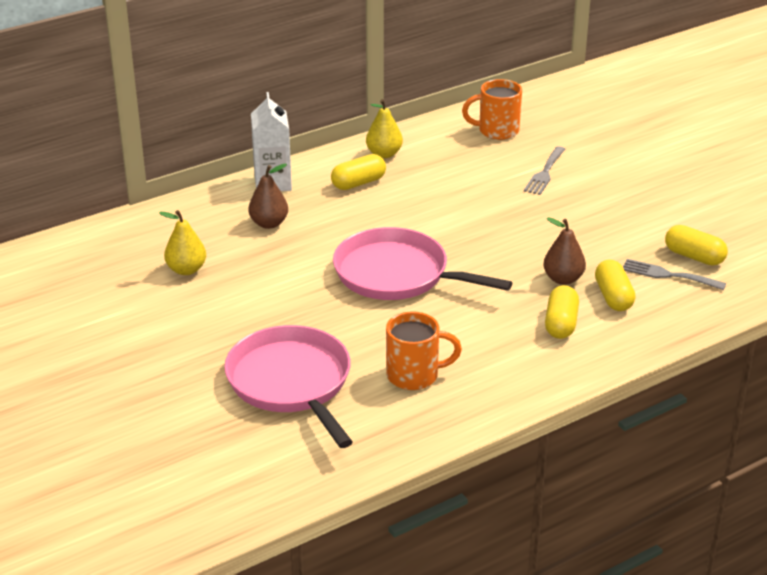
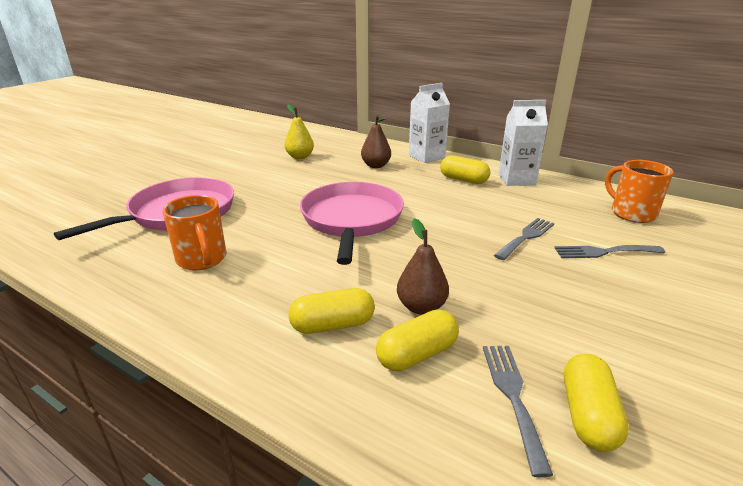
camera: 65 degrees right, 5 degrees down
(384, 154) = (516, 179): yellow pear -> white carton
(498, 196) = (526, 237): none -> grey fork

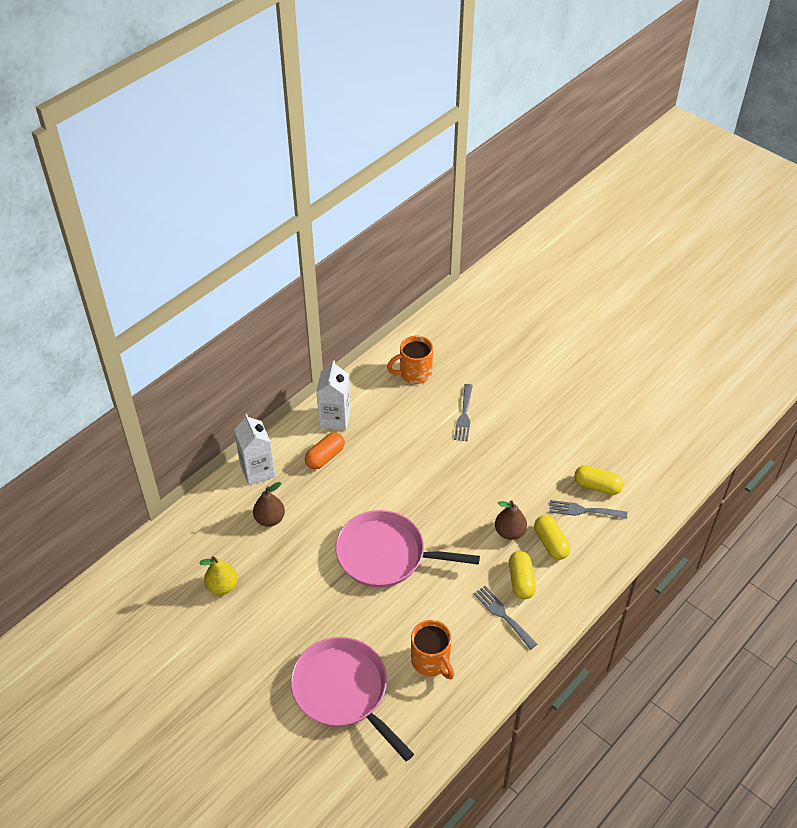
camera: 80 degrees left, 20 degrees up
(202, 259) = (431, 661): orange mug -> orange mug turned 75 degrees clockwise
(463, 180) = (325, 457): yellow capsule -> orange capsule
(526, 237) = (436, 449): grey fork -> grey fork (502, 615)

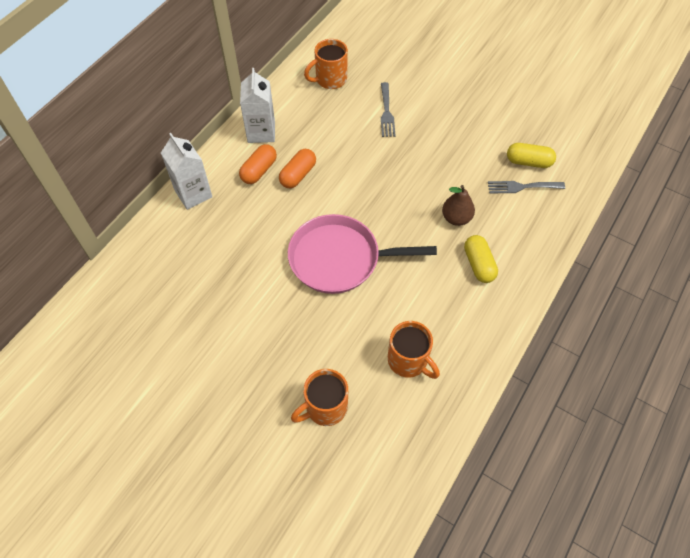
camera: 10 degrees left, 10 degrees up
(222, 586) = (178, 317): yellow pear -> none
(270, 519) = (214, 240): brown pear -> none
(343, 691) = (325, 407): pink pan -> orange mug
(362, 466) = (298, 175): none -> orange capsule
(502, 615) = (469, 301): grey fork -> none
(550, 543) = (498, 223): yellow capsule -> none

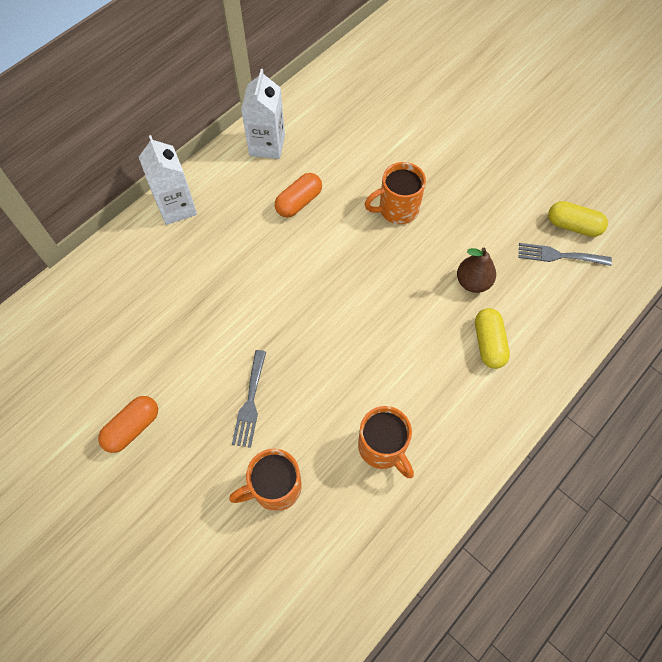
camera: 10 degrees right, 5 degrees up
(259, 170) = (255, 191): orange capsule -> orange capsule (132, 428)
(330, 79) = (358, 93): orange mug -> orange mug (397, 209)
(339, 259) = (326, 310): pink pan -> none
(386, 112) = (415, 142): grey fork -> grey fork (250, 402)

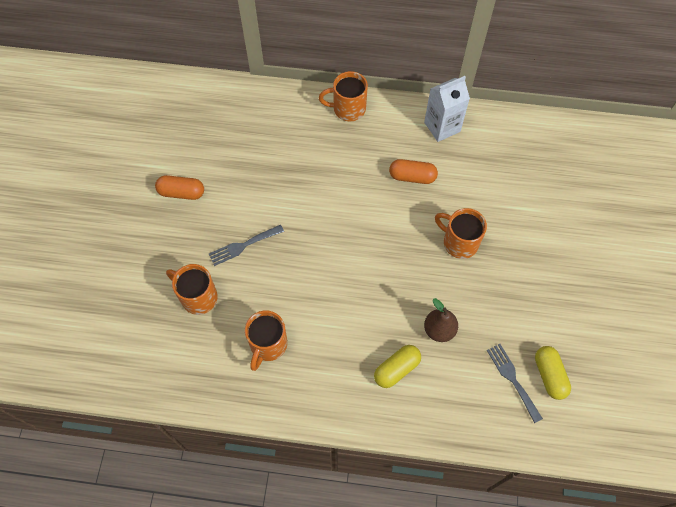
camera: 55 degrees right, 0 degrees up
(176, 207) = (348, 109): white carton -> orange mug

